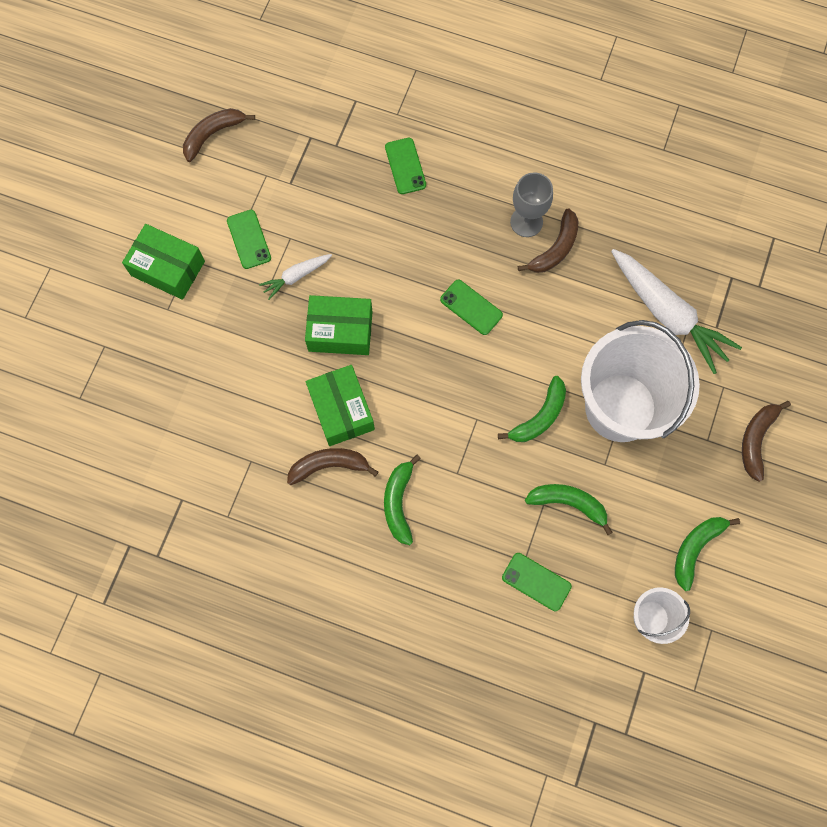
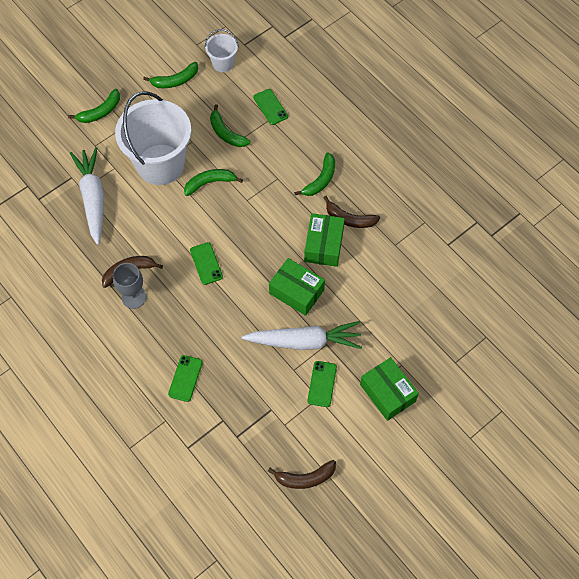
camera: 150 degrees left, 10 degrees down
(296, 277) = (304, 341): white carrot -> white carrot, size x2.01
(756, 440) = (100, 112): brown banana -> green banana

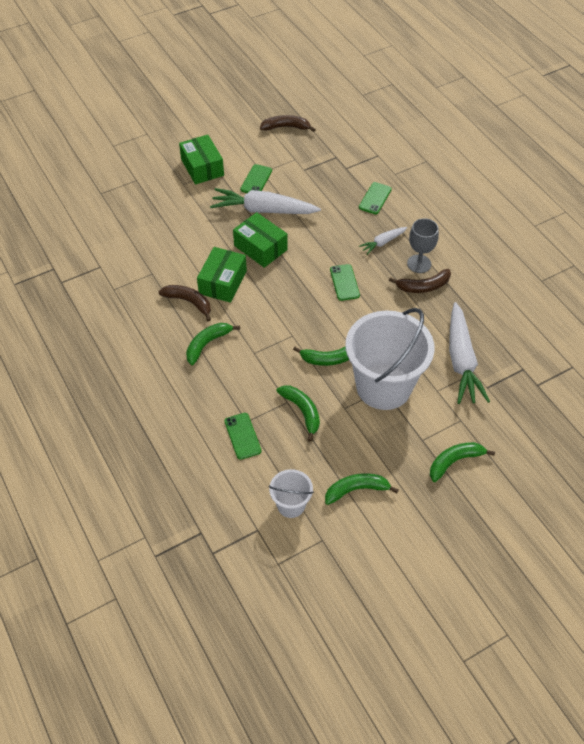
camera: 170 degrees left, 10 degrees down
(172, 318) = (383, 242): none -> white carrot

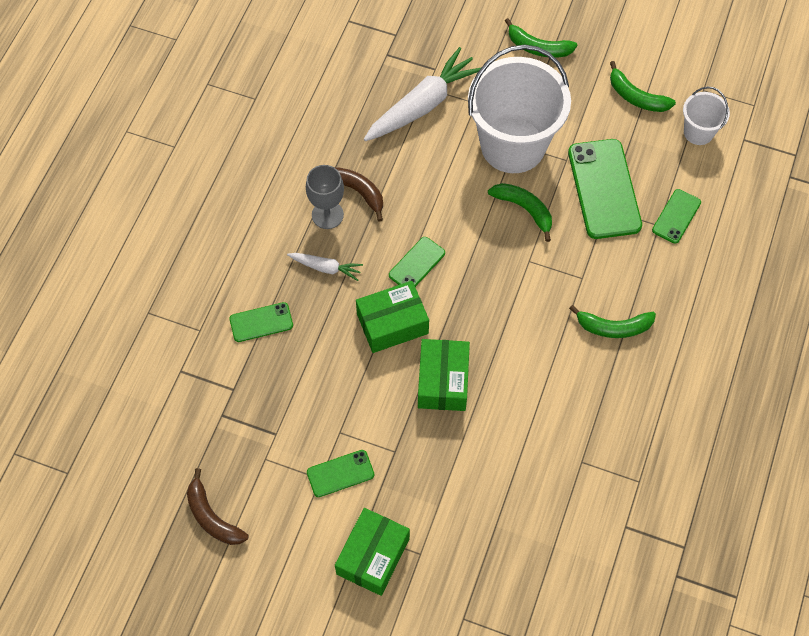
camera: 130 degrees left, 10 degrees up
(189, 302) = (582, 388): brown banana -> none
(222, 282) = (525, 379): green box -> green box (392, 324)
(263, 210) = (383, 425): white carrot -> none
(302, 412) = (604, 189): green banana -> green phone

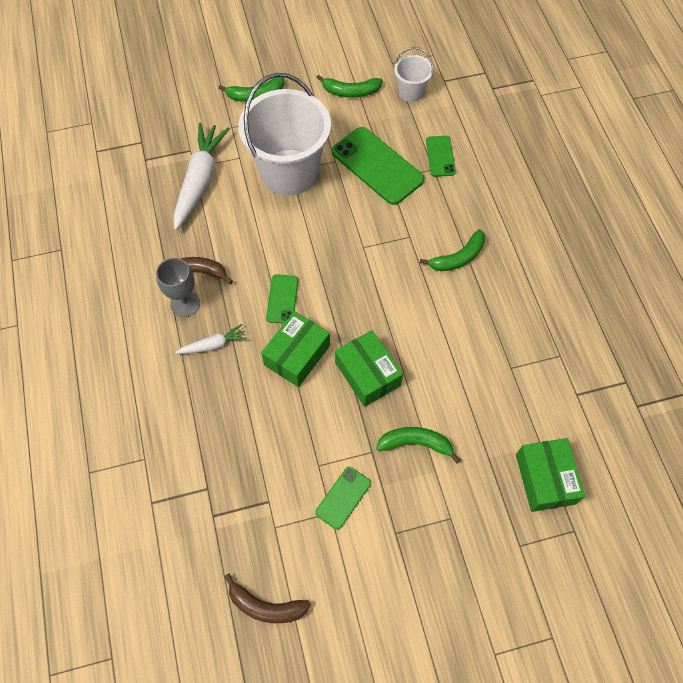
camera: 35 degrees left, 0 degrees up
(261, 322) = (192, 419): green phone -> none
(373, 556) = (417, 546): green box -> green box (545, 479)
(524, 209) = (332, 212): green banana -> green banana (416, 443)

